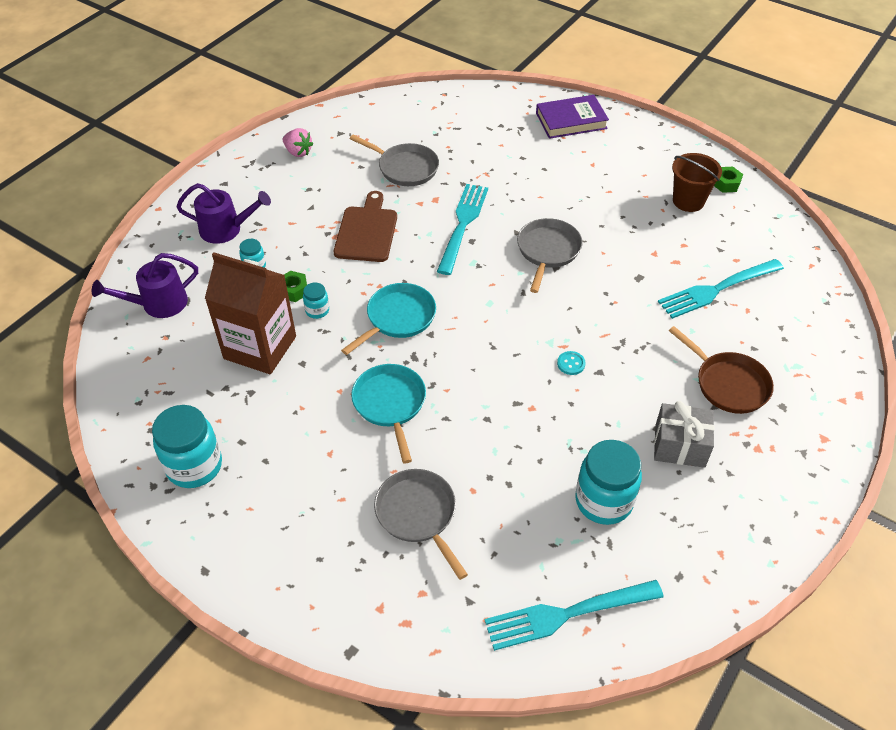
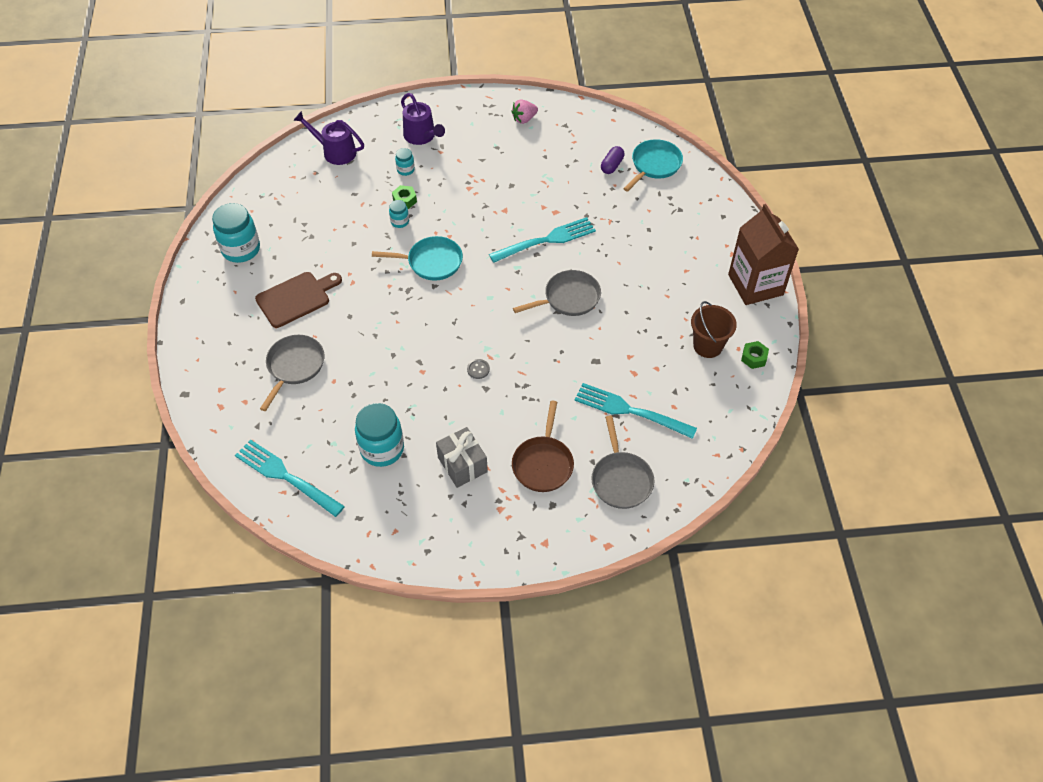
camera: 50 degrees right, 5 degrees up
(260, 347) = (347, 217): brown carton -> brown carton (755, 285)
(298, 152) = (524, 119): pink strawberry -> pink strawberry turned 60 degrees clockwise
(367, 231) = (489, 199): brown cutting board -> brown cutting board (296, 298)
(390, 404) = (361, 303): turquoise pan -> turquoise pan (654, 165)
(405, 168) = (568, 178): grey pan -> grey pan (621, 479)
(424, 135) = (612, 165): none -> purple capsule
(571, 121) = (720, 231): purple book -> none
(571, 364) = (478, 369): turquoise button -> grey button

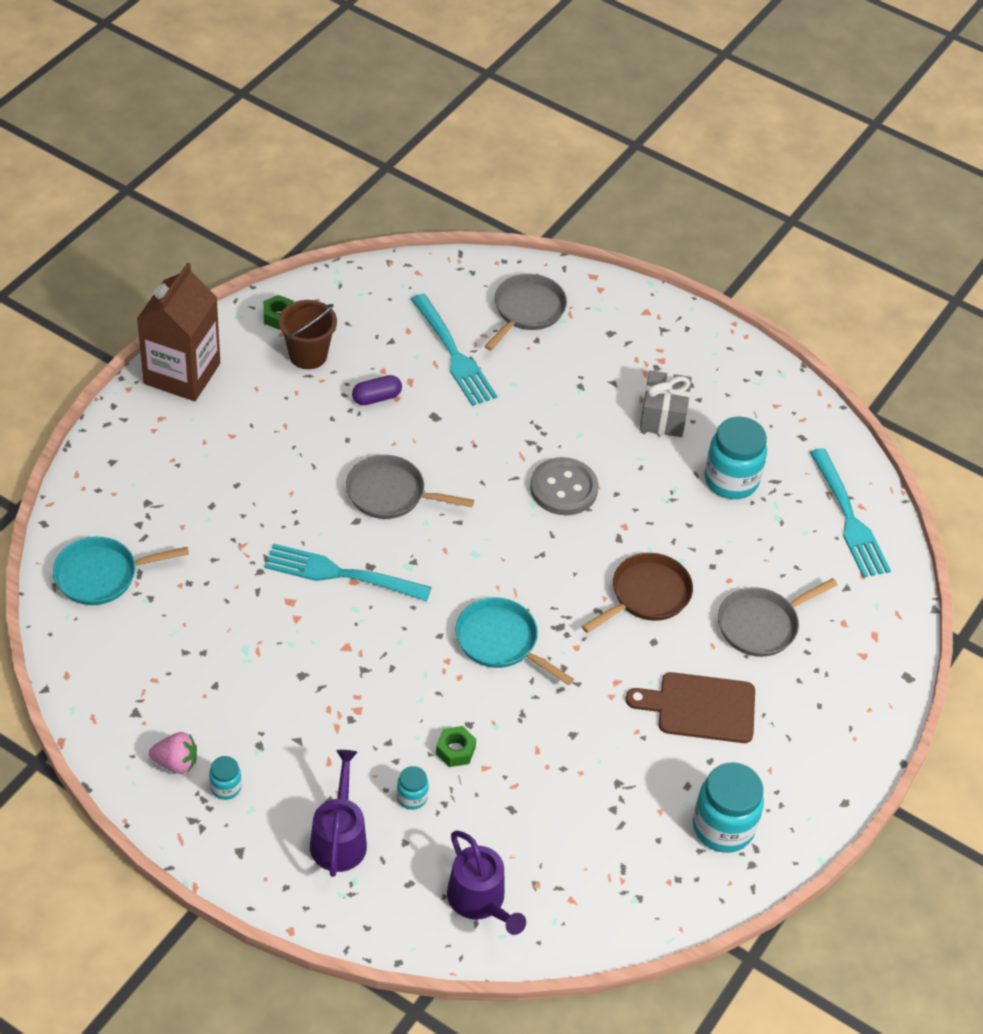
camera: 145 degrees left, 5 degrees down
(400, 222) = (489, 723): turquoise jar -> turquoise jar (226, 787)
(478, 369) = (563, 488): grey button -> grey button, size x2.26
(543, 463) = (585, 367): brown pan -> brown pan (646, 595)
(612, 165) = (151, 612): purple capsule -> purple capsule (376, 398)

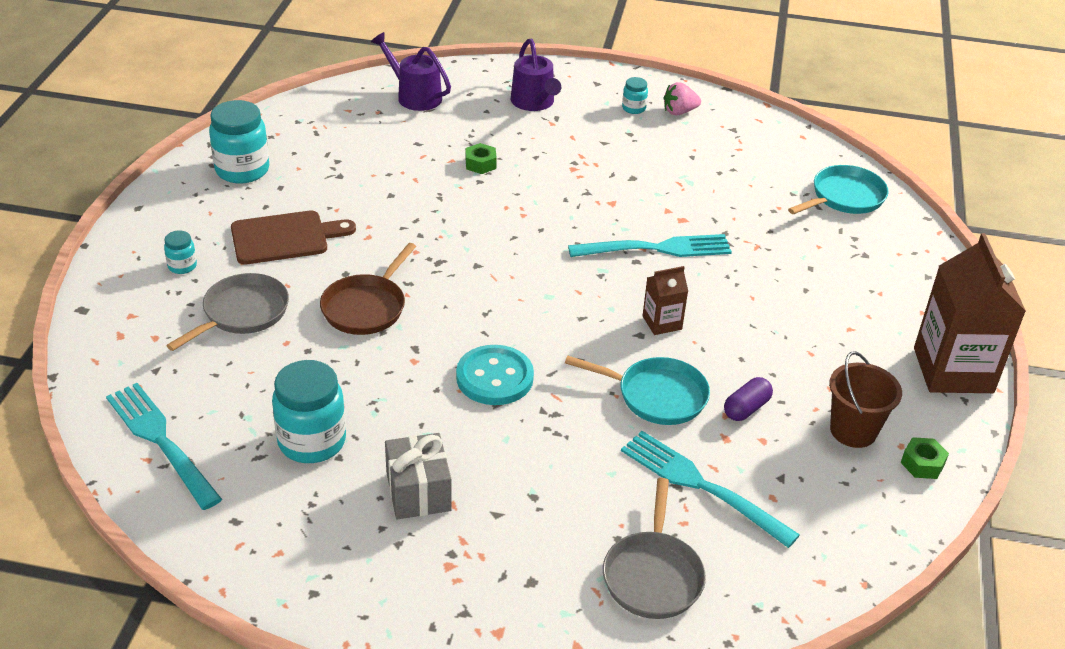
camera: 160 degrees right, 10 degrees down
(390, 494) = (662, 322): grey pan -> brown carton
(412, 797) = (497, 133): turquoise jar -> turquoise jar (182, 266)
(500, 641) = (485, 238): turquoise pan -> turquoise pan (656, 396)
(563, 488) = (494, 377): grey button -> turquoise button

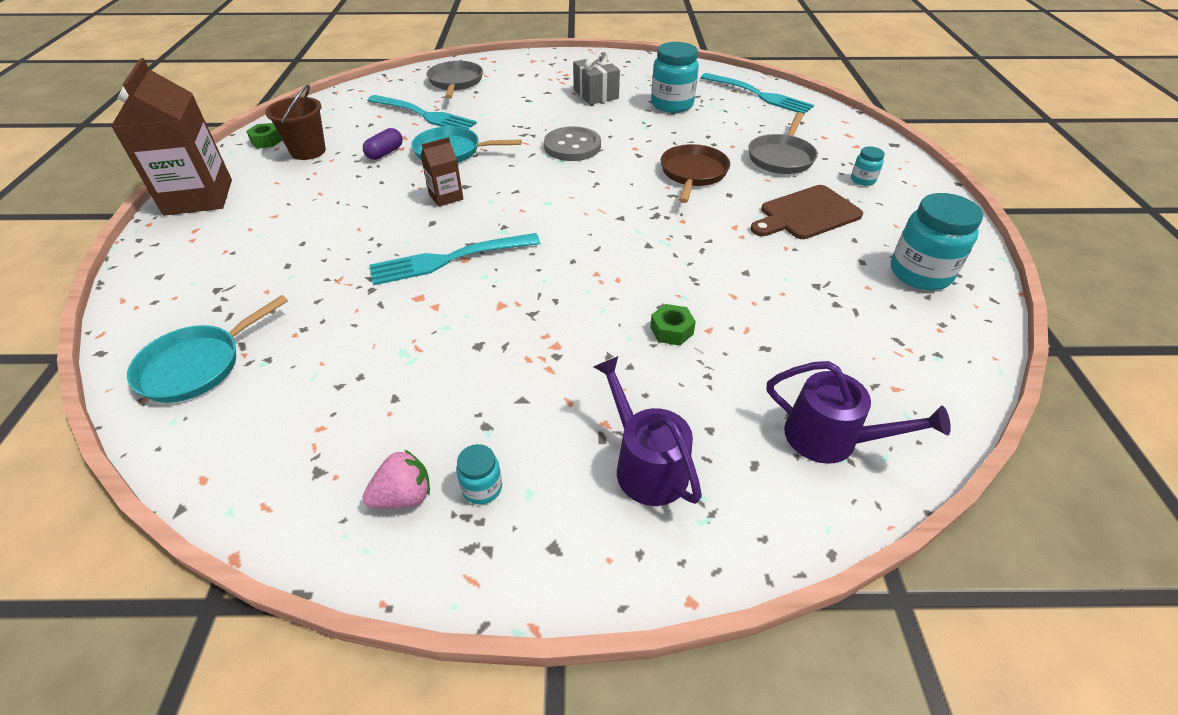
camera: 170 degrees right, 5 degrees up
(494, 377) = (572, 146): turquoise button -> grey button

